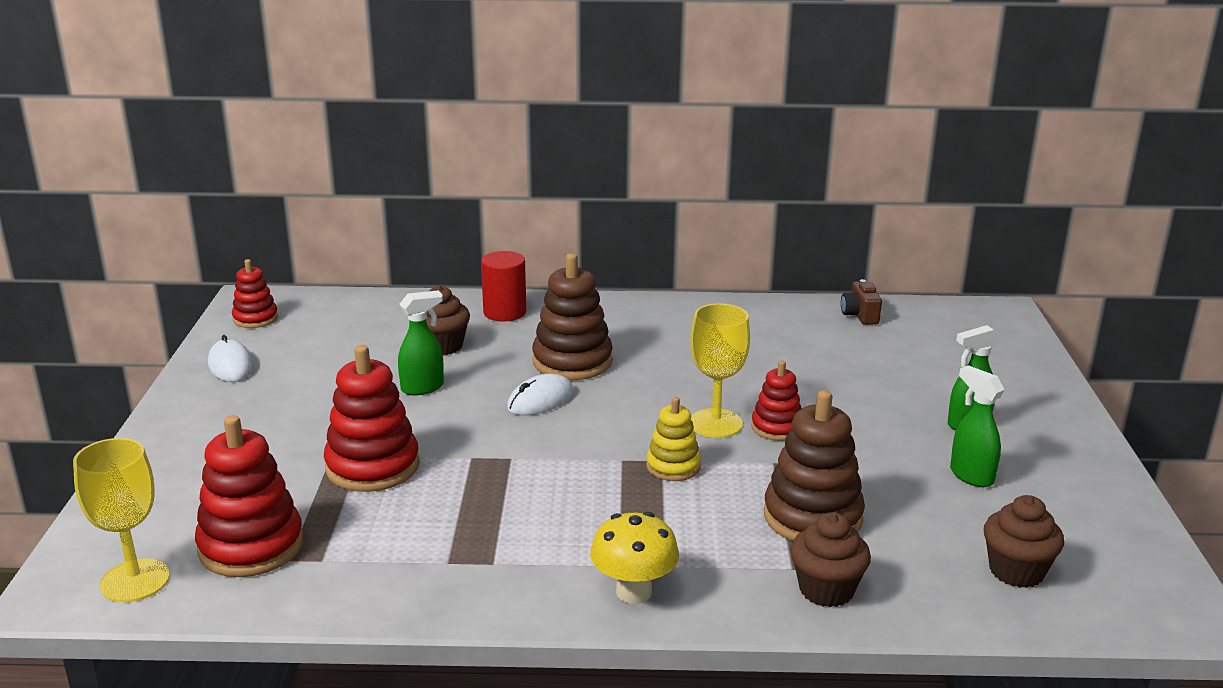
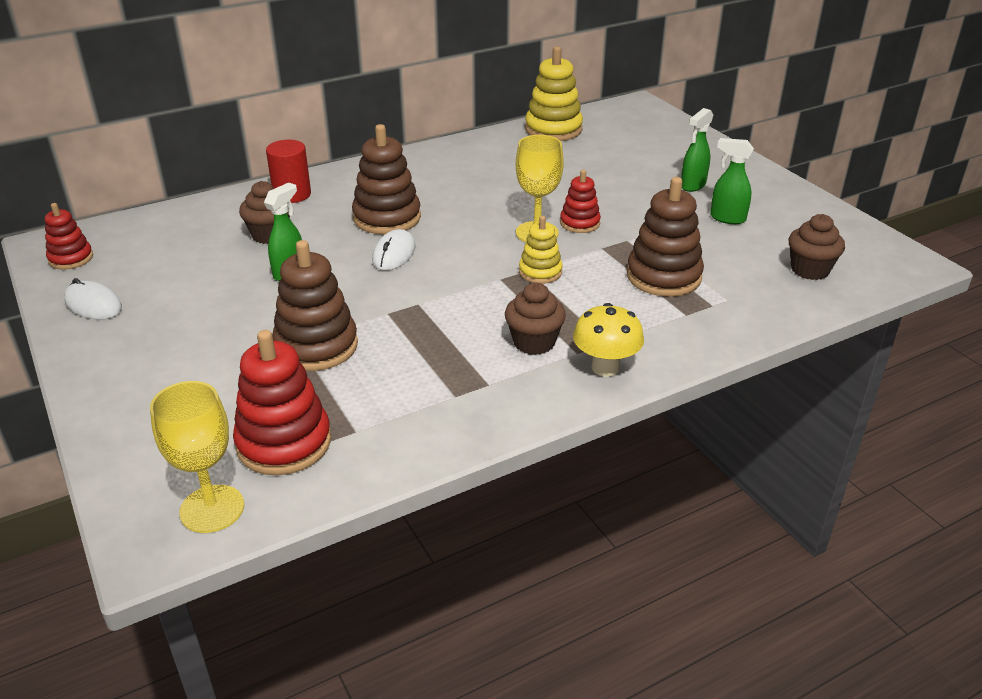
camera: 30 degrees left, 10 degrees up
(372, 466) = (316, 346): red stacking toy -> brown stacking toy
(826, 590) = (719, 321): brown cupcake -> brown cupcake (534, 342)
(860, 315) = (553, 129): brown camera -> yellow stacking toy

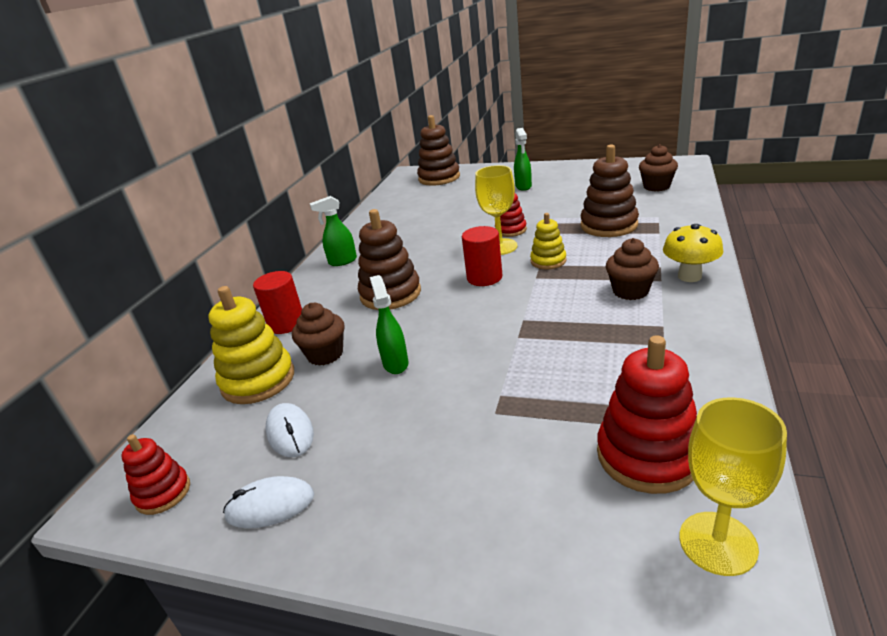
camera: 40 degrees left, 5 degrees down
(316, 346) = (521, 387): brown stacking toy -> brown stacking toy (439, 178)
(394, 254) = (442, 307): white mouse -> white mouse (290, 433)
(468, 251) = (484, 277): none -> red cylinder
(553, 129) = (389, 203): yellow stacking toy -> yellow stacking toy (258, 380)
(727, 218) = (572, 189): green spray bottle -> green spray bottle (342, 261)

